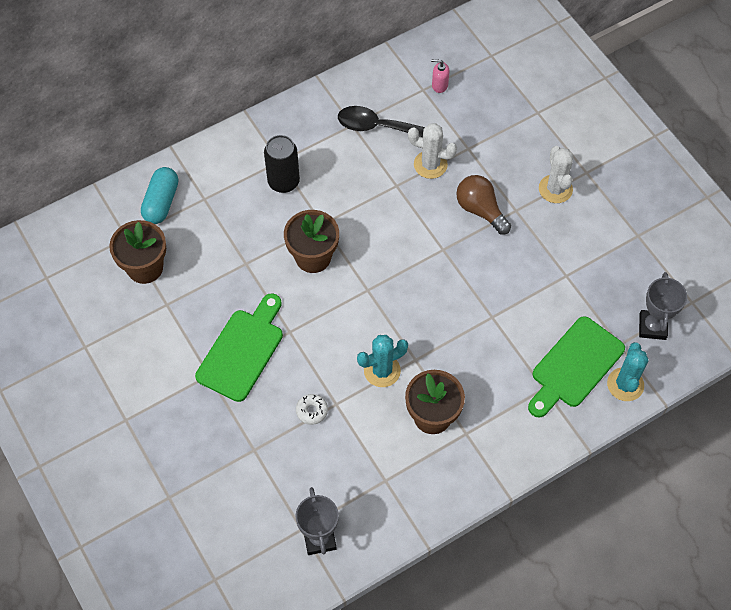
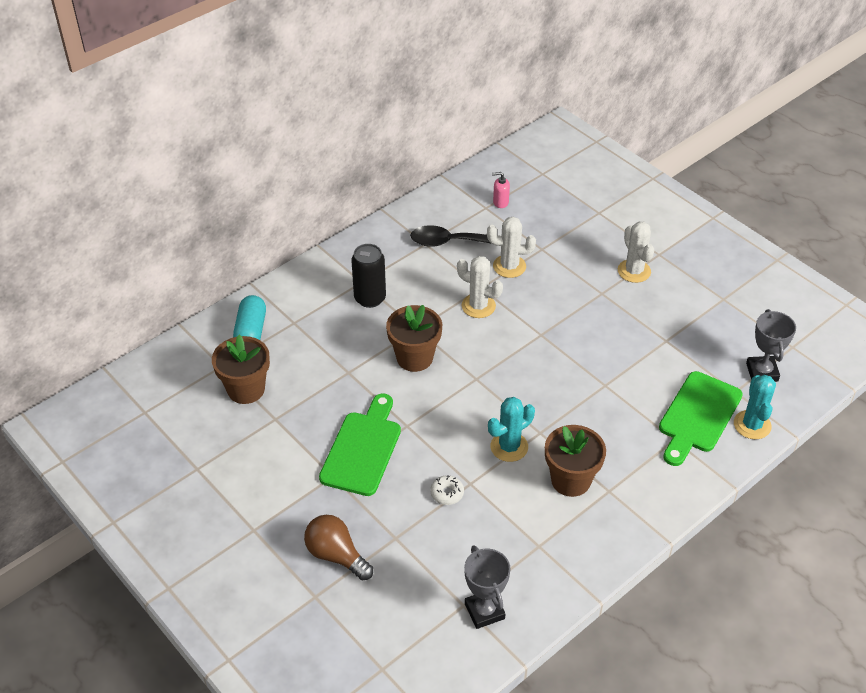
camera: 10 degrees left, 15 degrees down
(388, 207) = (478, 306): none -> white cactus
(480, 210) = (568, 297): brown light bulb -> brown light bulb (336, 555)

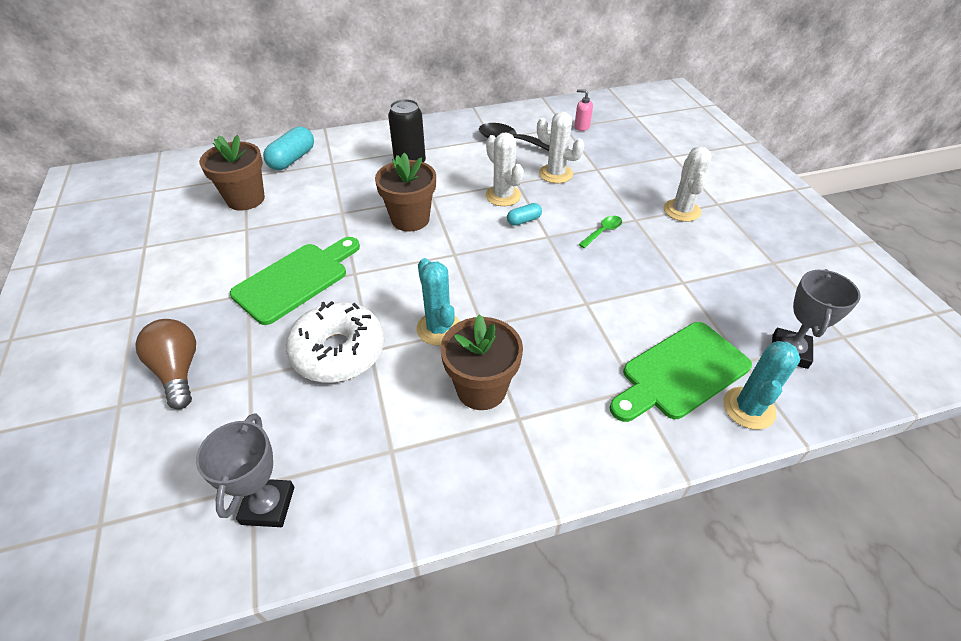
camera: 25 degrees right, 0 degrees up
(447, 493) = (338, 351): white donut -> white donut, size x2.36
(509, 447) = (439, 328): turquoise cactus -> turquoise cactus turned 75 degrees clockwise
(512, 325) = (524, 220): none -> turquoise capsule
(582, 314) = (603, 232): none -> green spoon

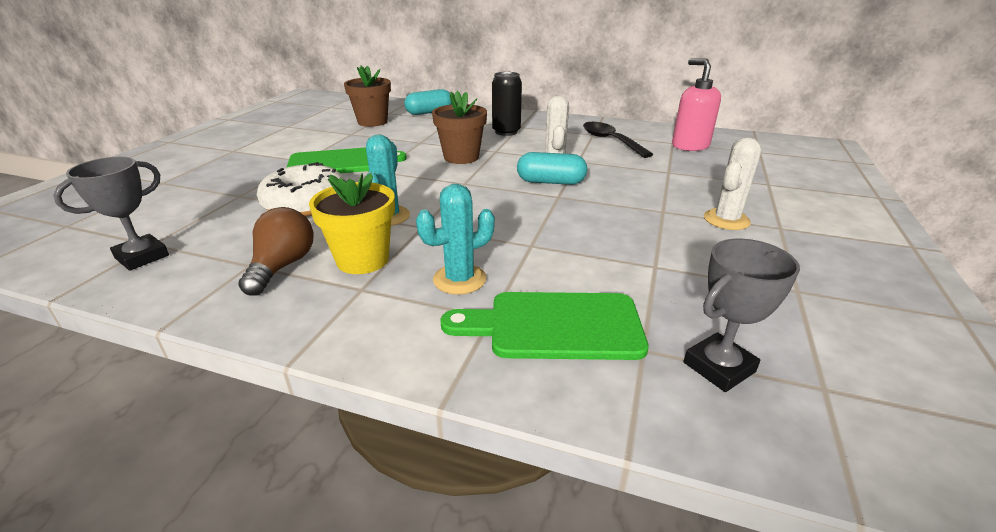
camera: 35 degrees right, 15 degrees down
(178, 371) = (211, 179): brown light bulb -> brown light bulb (282, 266)
(481, 389) = (363, 260): brown flower pot -> yellow flower pot
(524, 220) = (551, 182): turquoise capsule -> turquoise capsule, size x1.80
(555, 174) = (622, 165): white cactus -> none
(581, 127) = (690, 146): pink soap dispenser -> pink soap dispenser, size x2.04
(603, 232) = (616, 209): green spoon -> none
(748, 408) = (594, 388): turquoise cactus -> turquoise cactus (459, 279)

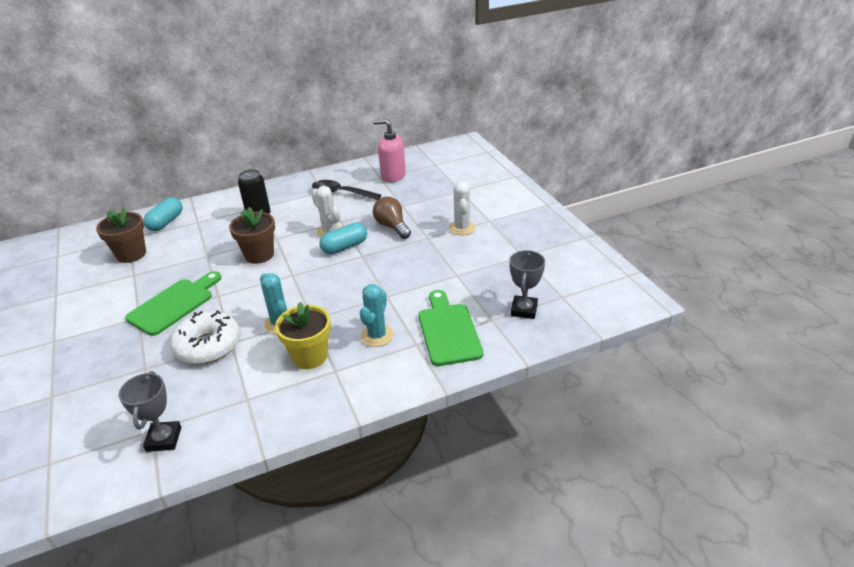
camera: 40 degrees left, 5 degrees up
(282, 266) = (269, 387): brown light bulb -> brown light bulb (392, 226)
(555, 326) = (448, 331): green cutting board -> green cutting board turned 120 degrees clockwise

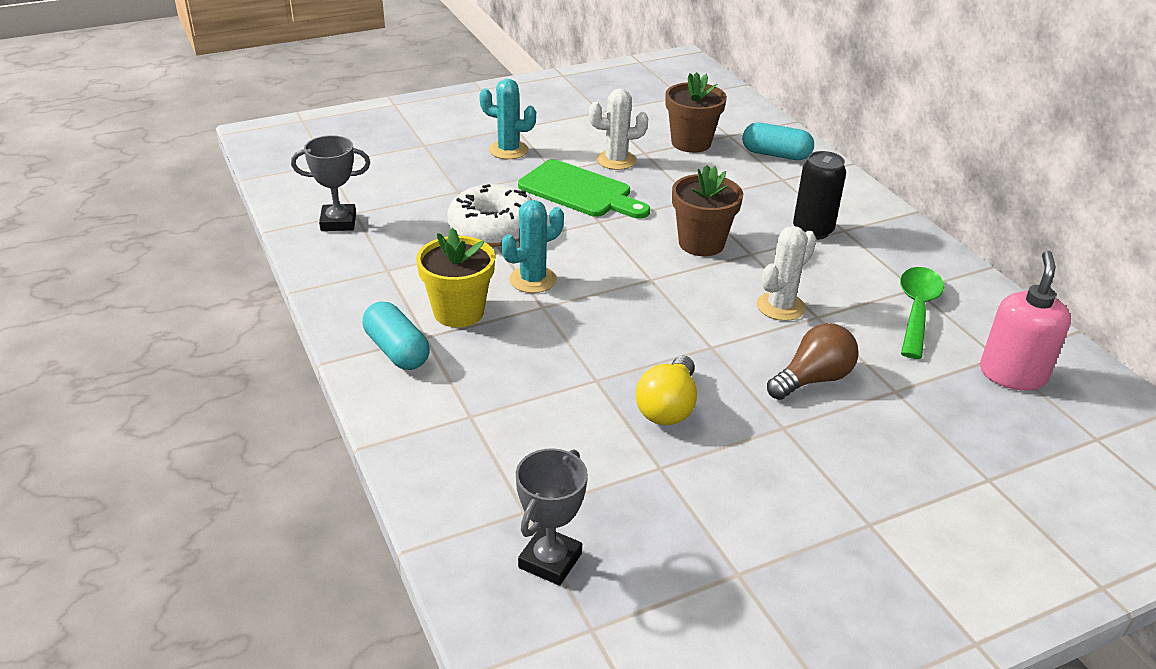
camera: 85 degrees right, 0 degrees up
(341, 193) = (916, 310): black spoon -> green spoon
(344, 247) = (735, 326): turquoise capsule -> turquoise capsule (397, 351)
(377, 335) = (496, 373): turquoise cactus -> turquoise cactus (508, 150)
(411, 271) = (668, 407): none -> yellow light bulb
(448, 331) = (498, 453): green cutting board -> none
(462, 228) = (829, 478): white cactus -> white cactus (616, 160)
(524, 310) = (550, 560): grey trophy -> grey trophy turned 75 degrees counterclockwise

